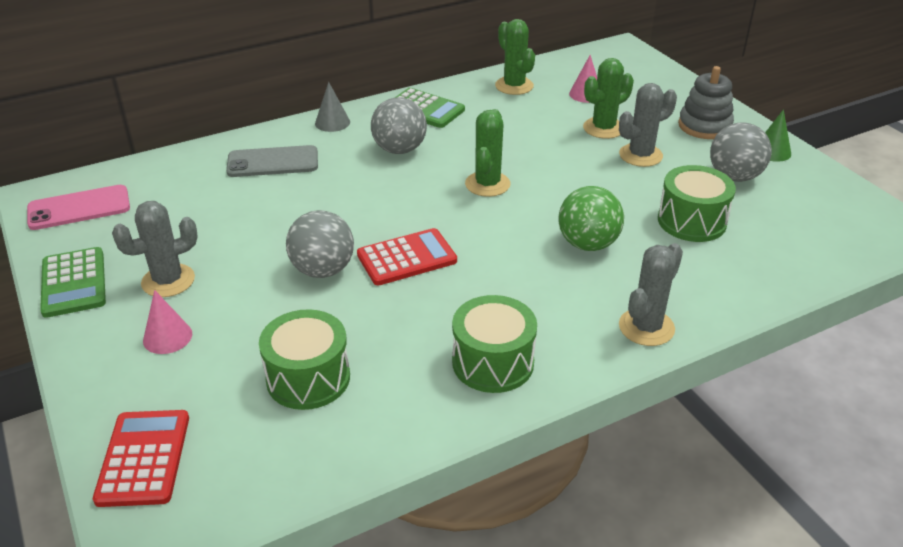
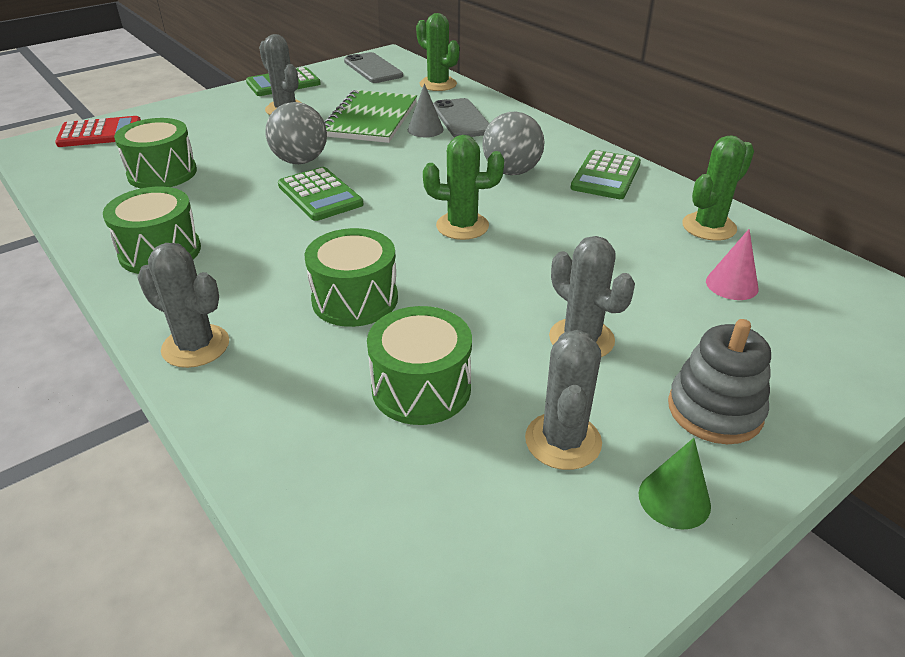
camera: 80 degrees right, 0 degrees up
(79, 208) = (373, 68): pink phone -> grey phone
(167, 337) = (220, 120): pink cone -> none
(238, 218) = (370, 119): none -> green notebook
(332, 122) = (546, 134): grey cone -> grey cone (425, 129)
(407, 258) = (320, 195): red calculator -> green calculator
(587, 244) = (355, 299): green ball -> green drum
(603, 128) = (640, 303): green cactus -> green cactus (438, 84)
(734, 176) = (563, 441): grey ball -> grey cactus

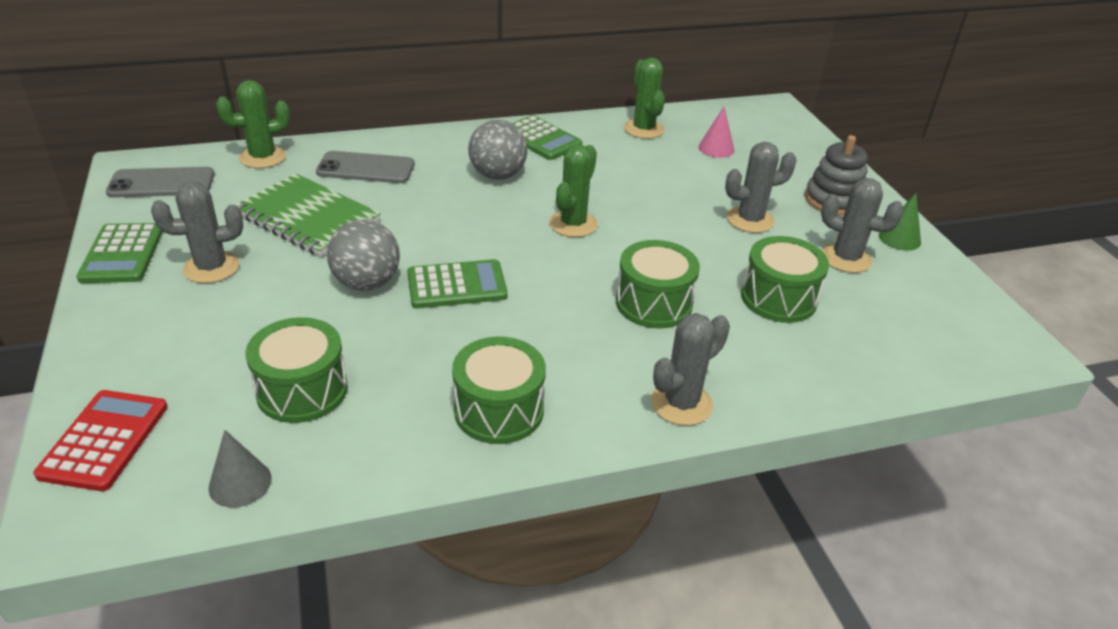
camera: 70 degrees left, 0 degrees up
(425, 129) = (368, 193): grey cone -> grey cone (240, 483)

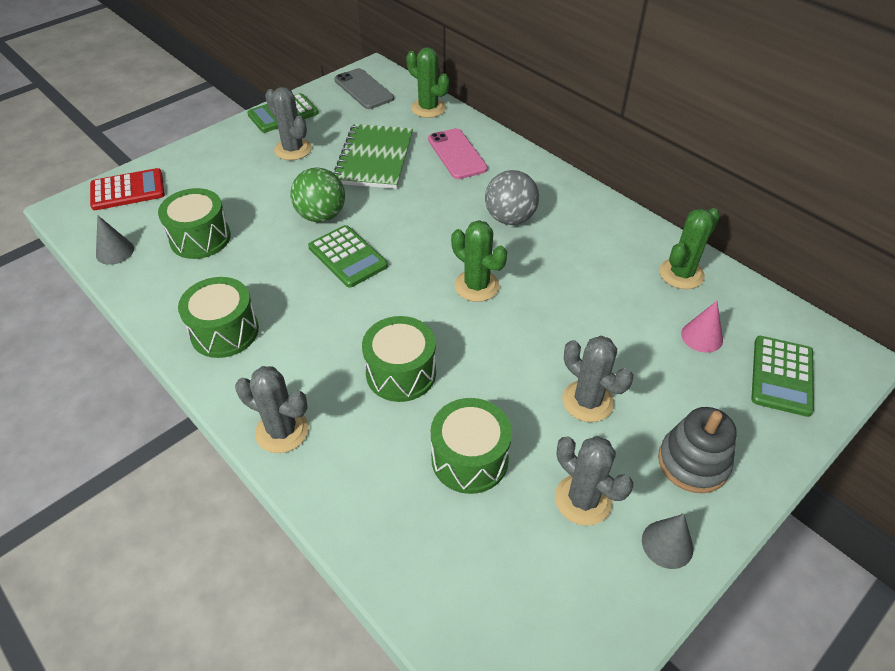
camera: 65 degrees right, 10 degrees up
(366, 168) = (457, 154): grey phone -> pink phone
(366, 283) = (321, 215): grey ball -> green ball
(541, 139) = (591, 219): green calculator -> green calculator (781, 376)
(573, 224) = (476, 286): green cactus -> green cactus turned 45 degrees clockwise
(846, 258) = (583, 500): grey cactus -> grey cactus turned 45 degrees counterclockwise
(899, 238) = (667, 544): green cone -> grey cone

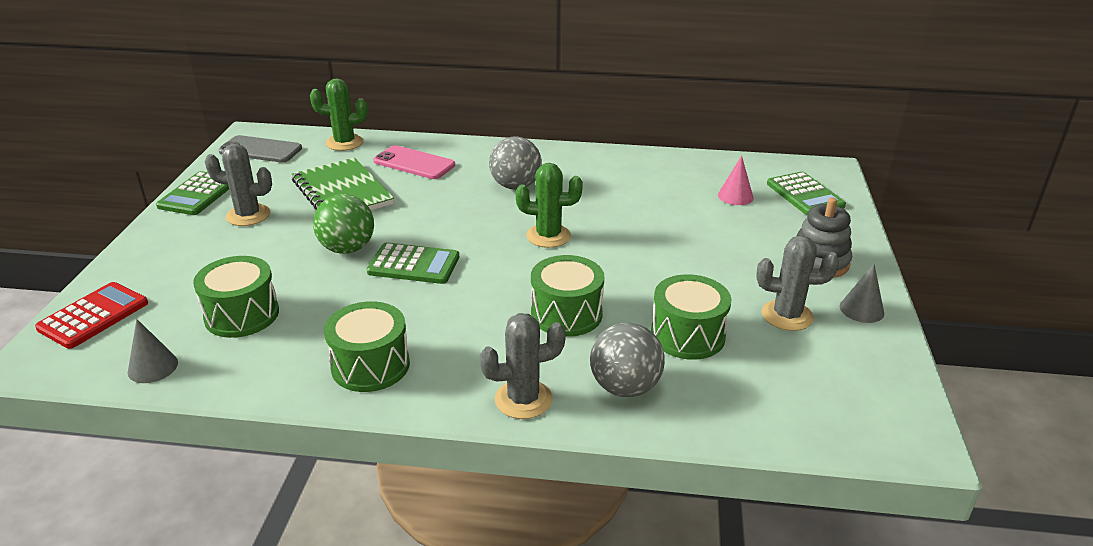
camera: 40 degrees left, 15 degrees down
(362, 473) = (625, 387): none -> grey ball
(587, 401) = (716, 263): grey cactus -> none
(681, 274) = (678, 169): green cactus -> none

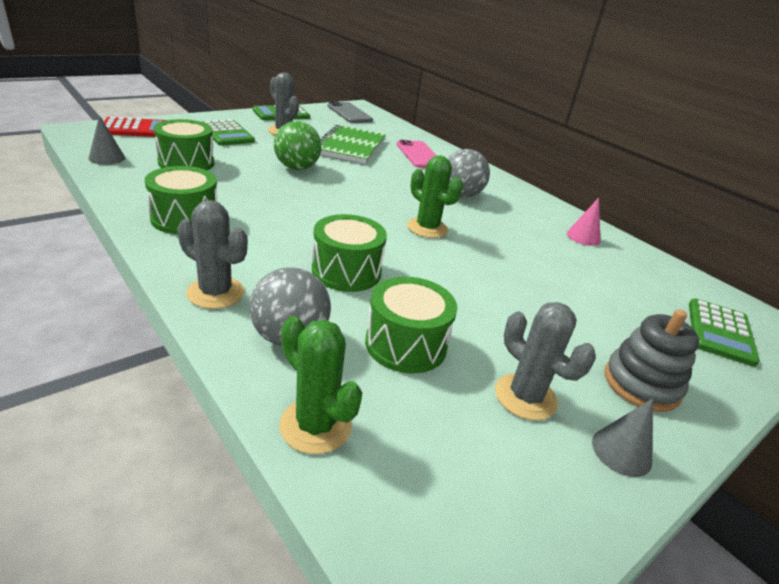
camera: 40 degrees right, 0 degrees up
(344, 143) = (399, 130): green cactus -> green cactus (315, 425)
(413, 265) = (313, 193): green calculator -> green calculator (227, 134)
(735, 196) = (638, 293): pink cone -> pink cone (583, 237)

